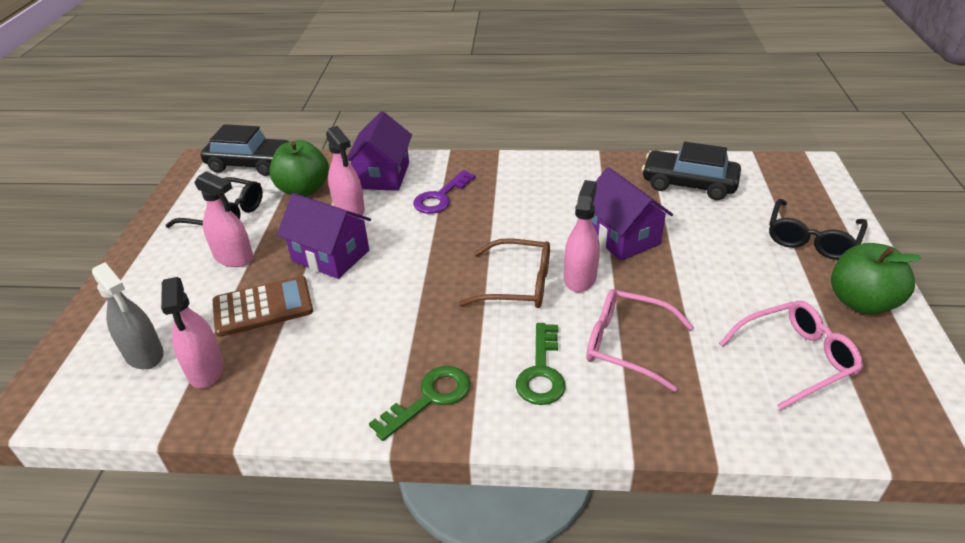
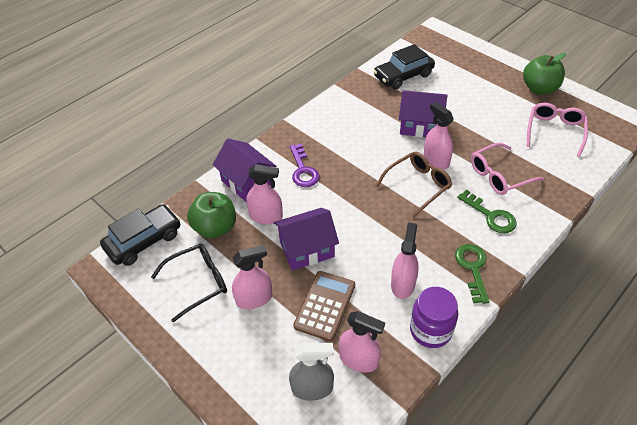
camera: 50 degrees left, 10 degrees up
(293, 408) = (430, 330): none -> purple jar
(346, 349) = (403, 284): none -> pink spray bottle
(811, 239) = (486, 71): black glasses -> none

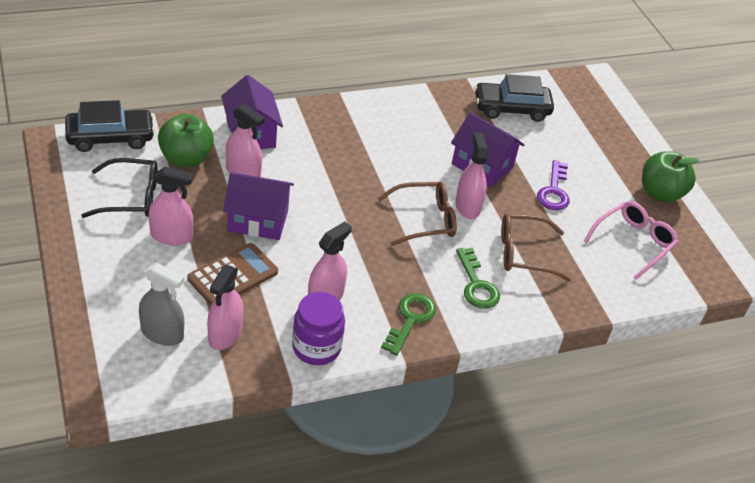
camera: 20 degrees right, 5 degrees down
(303, 170) = (317, 149): purple key -> purple key (554, 191)
(359, 359) = (225, 334): pink spray bottle -> pink spray bottle turned 60 degrees clockwise
(499, 175) = (524, 253): pink glasses -> brown glasses

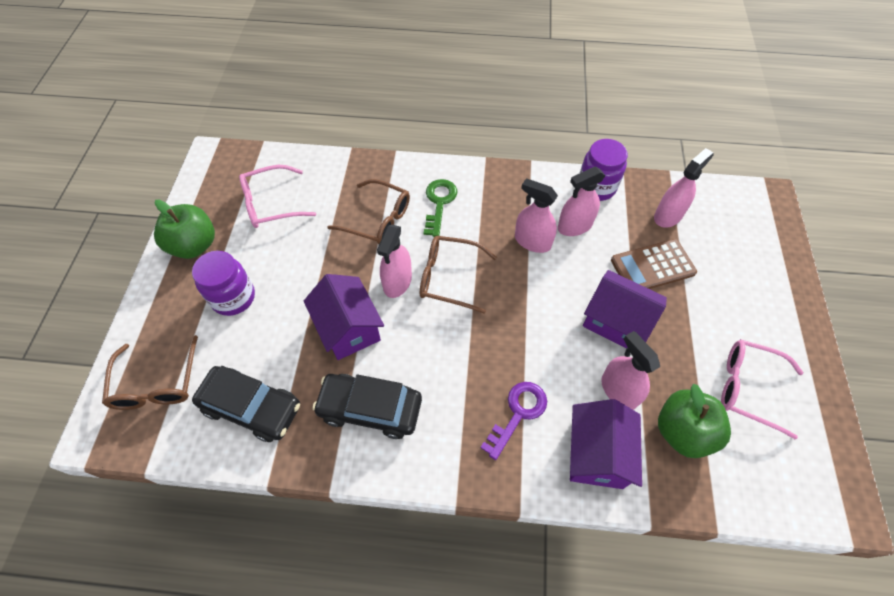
camera: 150 degrees left, 15 degrees up
(110, 137) = (776, 496): black car -> black car (370, 409)
(131, 197) = (748, 388): black glasses -> pink glasses
(162, 333) = (720, 229): grey spray bottle -> none
(171, 236) = (707, 325): pink spray bottle -> pink spray bottle (532, 241)
(410, 319) = (511, 189): green key -> none
(554, 191) = (297, 276): purple key -> purple key (518, 413)
(587, 107) = (156, 384): none -> brown glasses
(589, 165) = (233, 297): none -> purple jar

